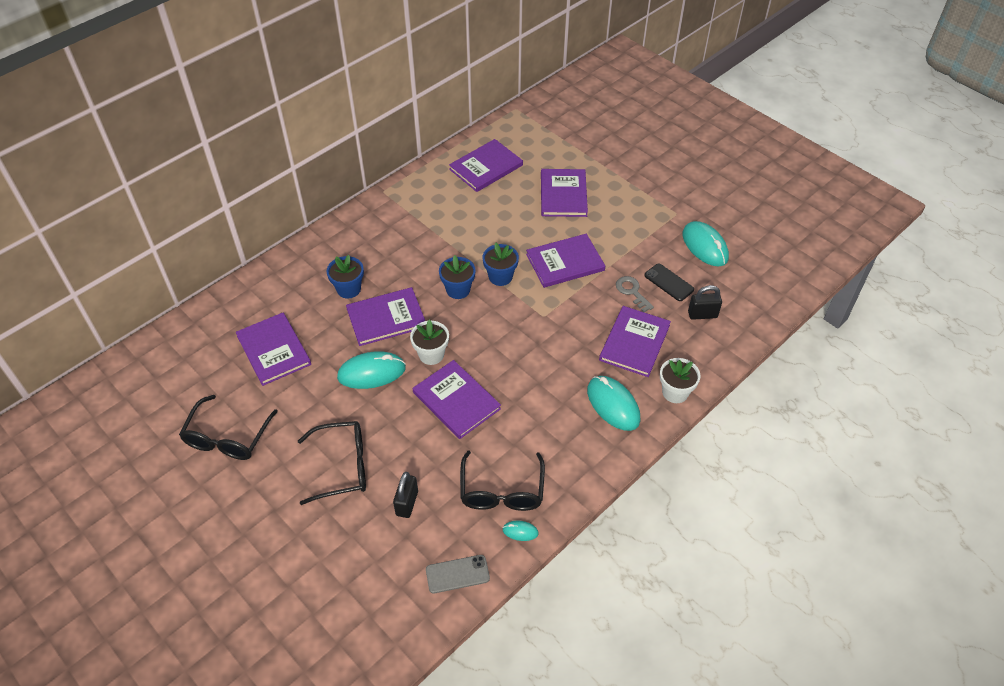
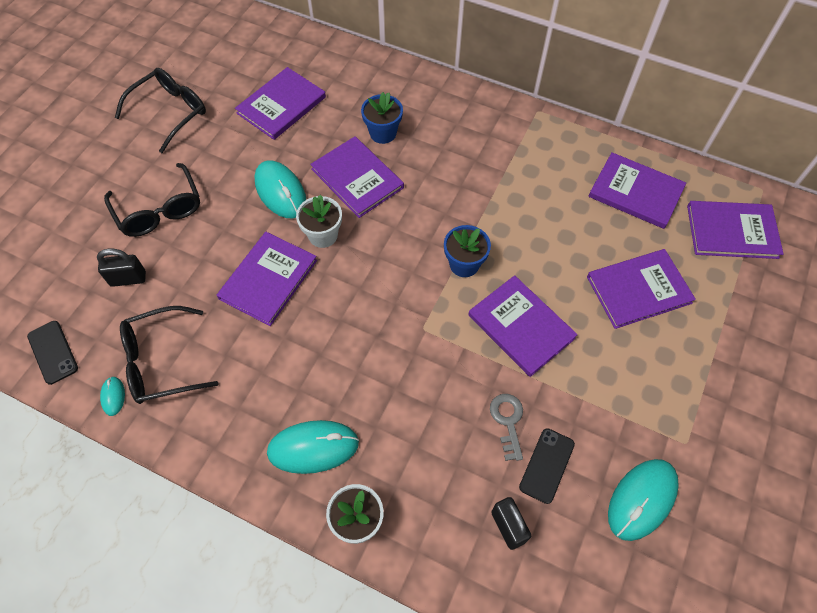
camera: 70 degrees right, 10 degrees up
(227, 438) = (170, 112): black glasses -> black glasses turned 135 degrees clockwise
(457, 574) = (53, 352): grey phone -> black phone
(458, 290) = (425, 229): blue flower pot -> none
(613, 405) = (313, 448): turquoise mouse -> turquoise mouse turned 45 degrees clockwise
(632, 292) = (508, 421): grey key -> grey key turned 45 degrees counterclockwise
(634, 342) = (422, 447): purple book -> purple book (732, 231)

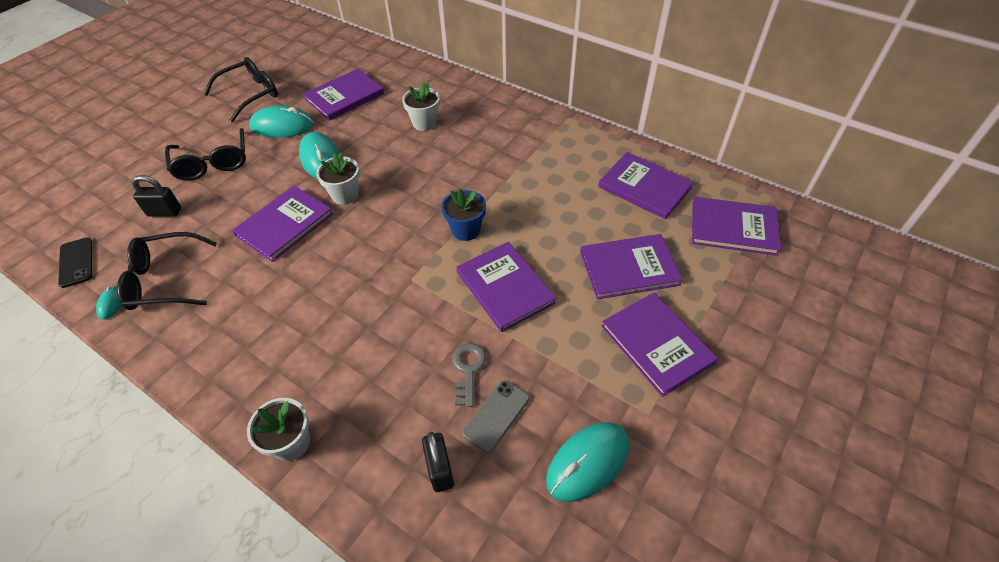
camera: 10 degrees right, 10 degrees down
(313, 448) = (273, 370): turquoise mouse -> turquoise mouse (282, 126)
(357, 178) = (390, 154): purple book -> purple book (657, 344)
(383, 133) = (424, 123): blue flower pot -> white flower pot
(546, 465) = (496, 415): black phone -> grey phone

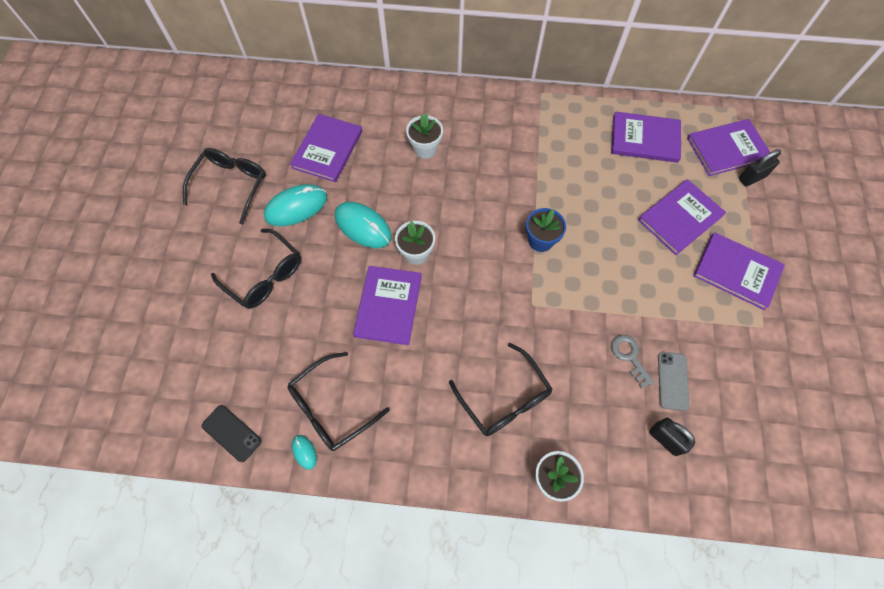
camera: 30 degrees left, 15 degrees up
(164, 212) = (267, 346): black padlock -> black padlock (751, 178)
(313, 346) = (505, 399): none -> black glasses
(504, 287) = (606, 277): purple book -> none
(588, 462) = (750, 381): turquoise mouse -> none

